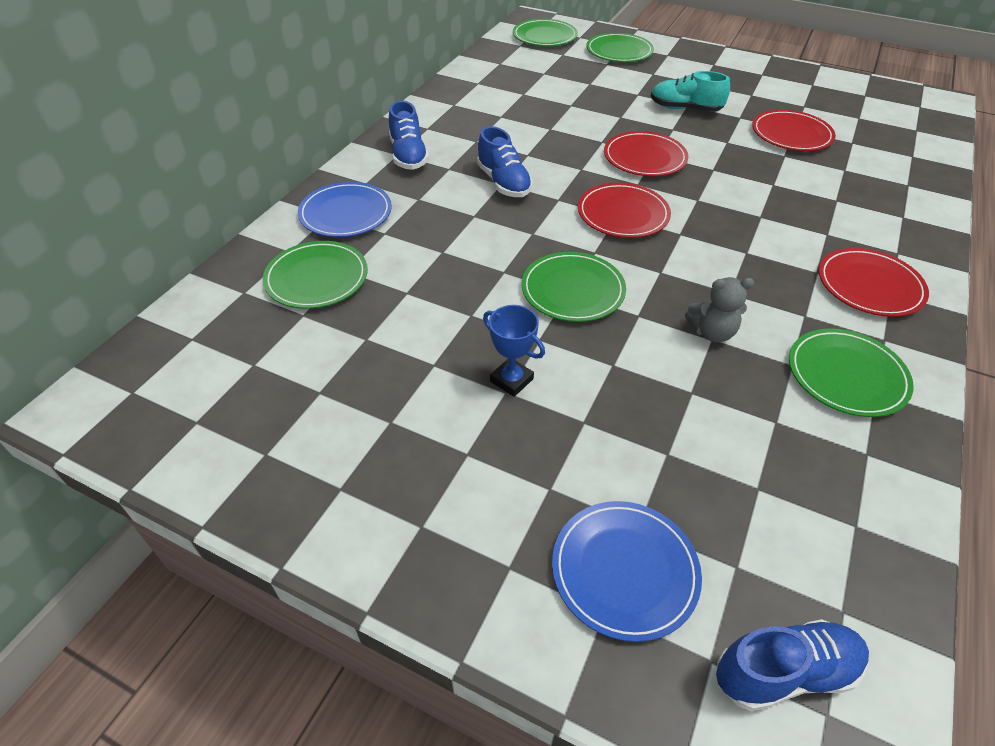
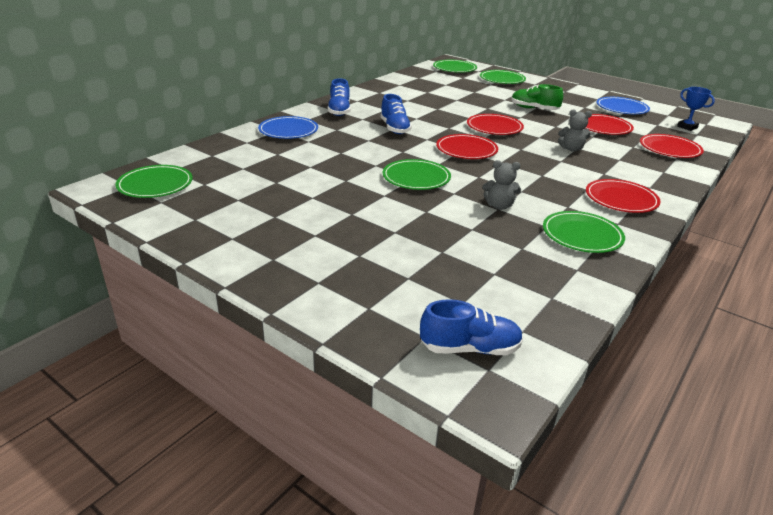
camera: 10 degrees right, 15 degrees down
(317, 278) = (258, 154): green plate -> green plate (155, 184)
(511, 380) = (357, 209): blue trophy -> blue trophy (687, 127)
(624, 571) = (389, 294): blue plate -> blue plate (622, 108)
(685, 109) = (534, 109): turquoise shoe -> green shoe
(766, 188) = (571, 149): none -> grey teddy bear
(893, 166) = (670, 149): none -> red plate

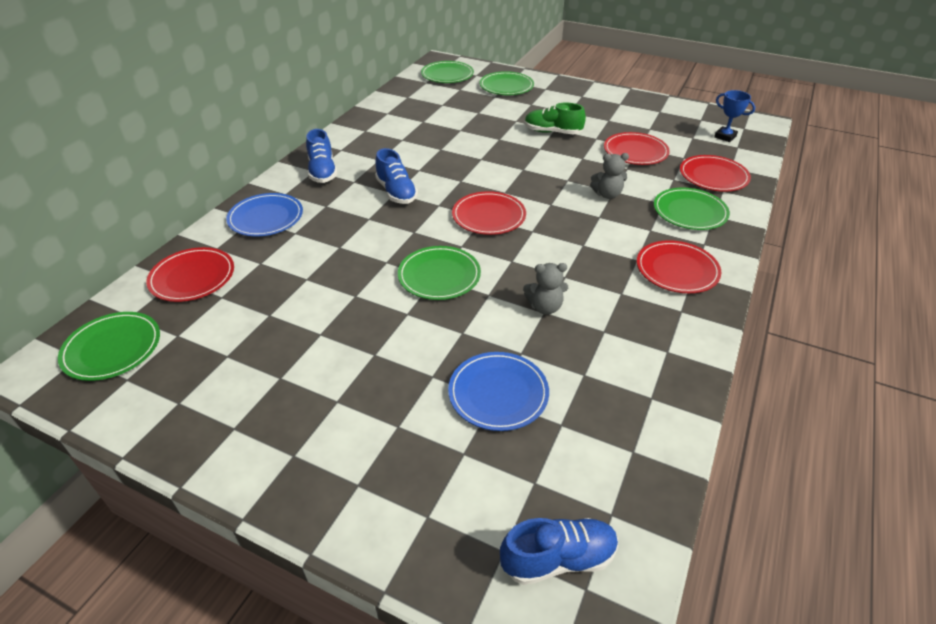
camera: 10 degrees left, 10 degrees up
(494, 127) = (513, 171): red plate -> red plate (192, 277)
(582, 235) = (646, 339): green plate -> green plate (690, 212)
(622, 108) = (649, 116): blue plate -> blue plate (498, 393)

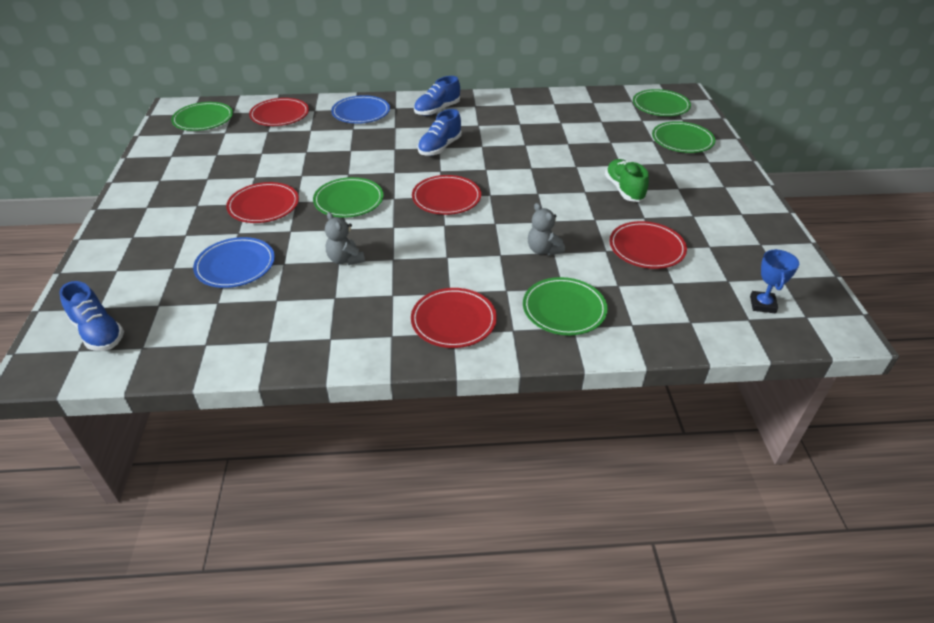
camera: 60 degrees right, 0 degrees up
(713, 176) = (656, 312): red plate -> red plate (263, 205)

